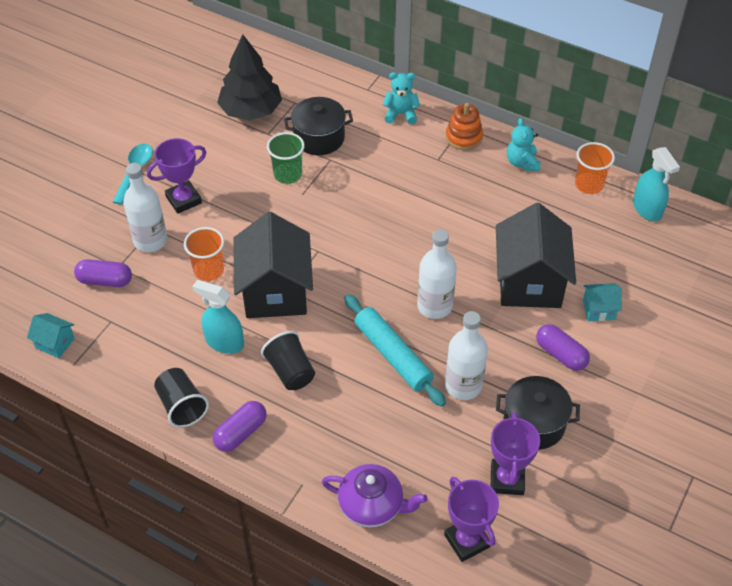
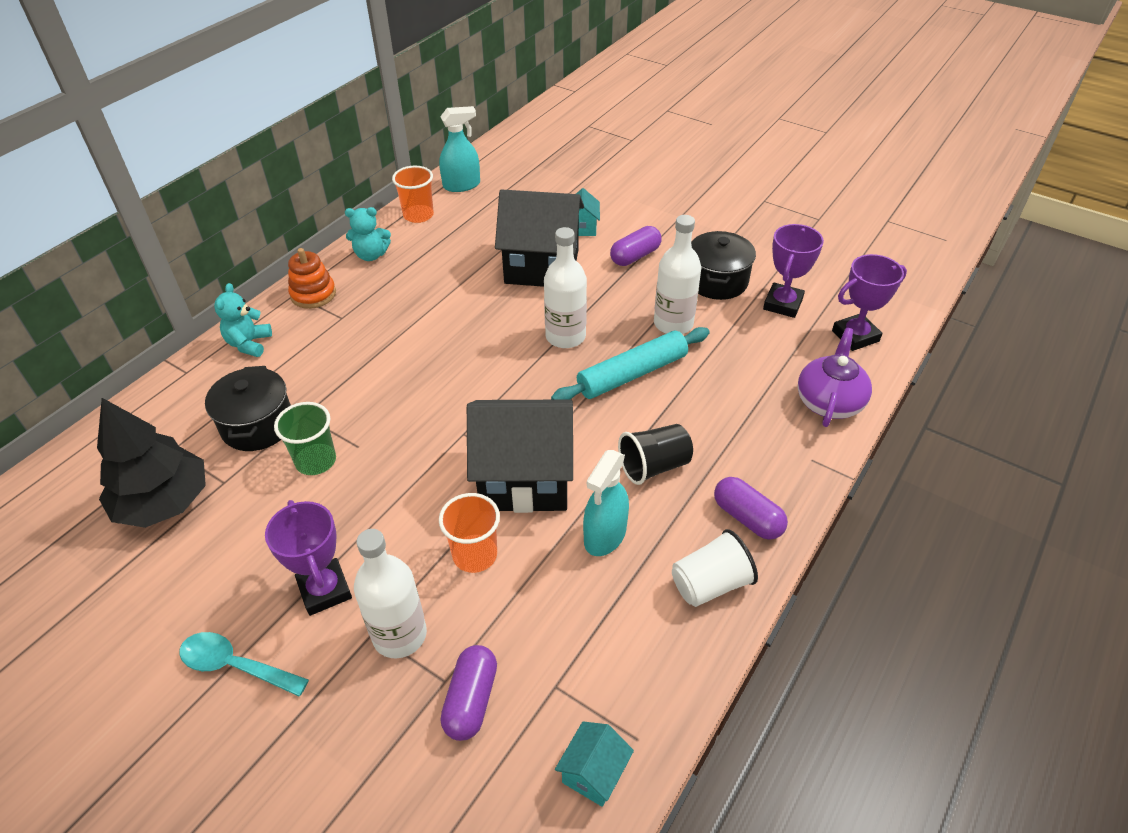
camera: 85 degrees left, 5 degrees down
(182, 406) = (710, 584): black cup -> white cup
(507, 479) = (782, 304): purple trophy -> purple trophy turned 75 degrees counterclockwise

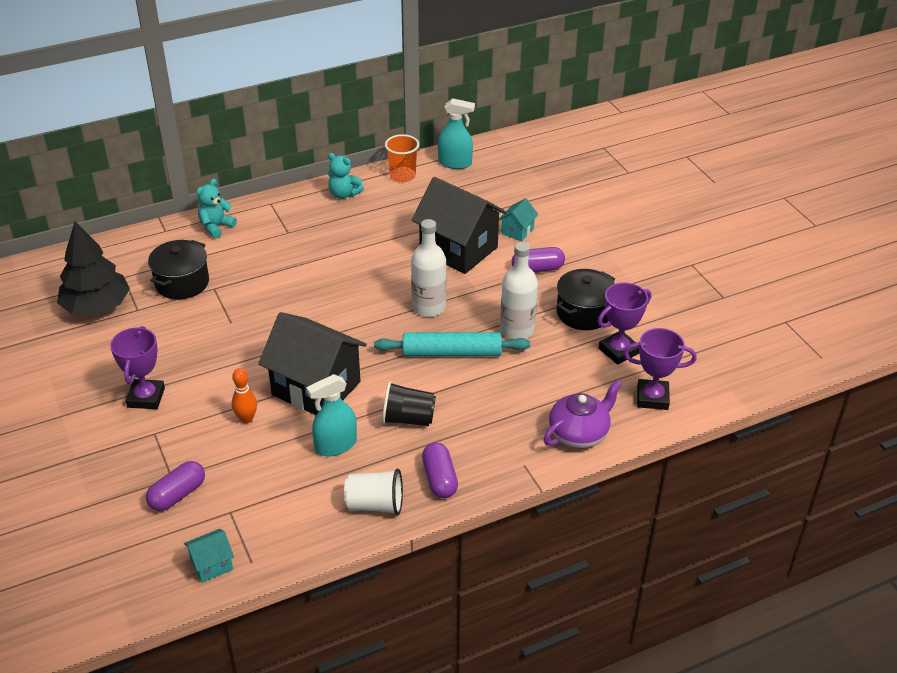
camera: 30 degrees right, 5 degrees down
(235, 665) = (70, 414): turquoise spoon -> none
(313, 294) = (282, 208): orange stacking toy -> none
(316, 461) = (199, 320): green cup -> none
(399, 635) = (167, 442): white bottle -> none
(475, 555) = (246, 419): orange cup -> orange bowling pin

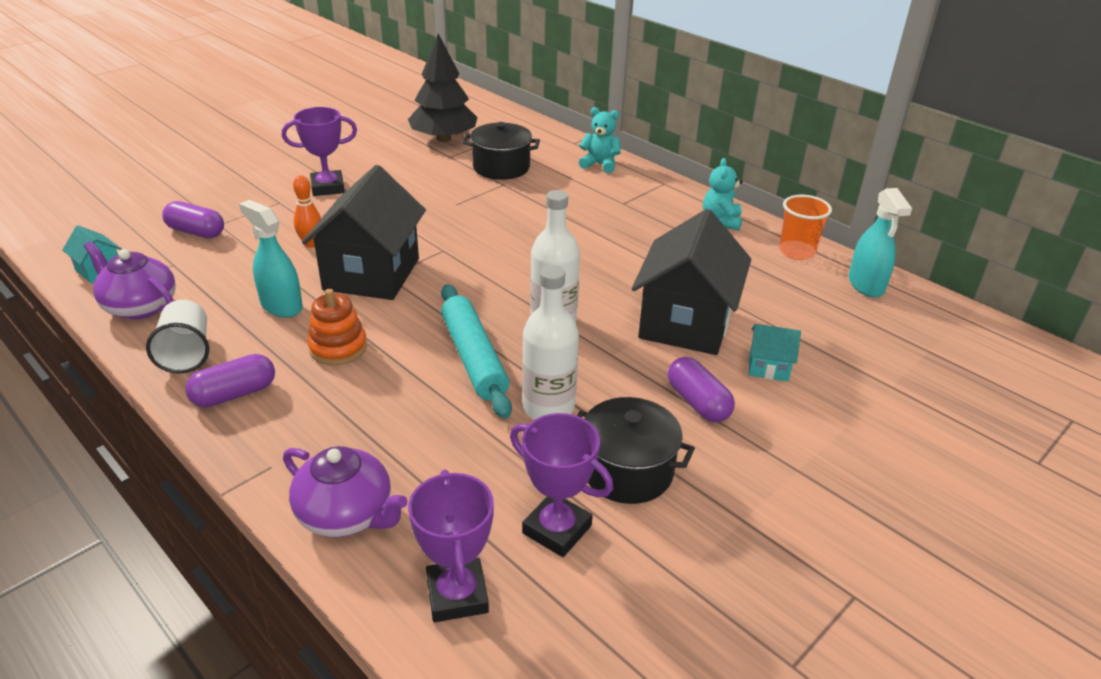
camera: 70 degrees right, 5 degrees down
(291, 534) = (140, 306): none -> purple teapot
(408, 419) = (338, 348): black cup -> orange stacking toy

